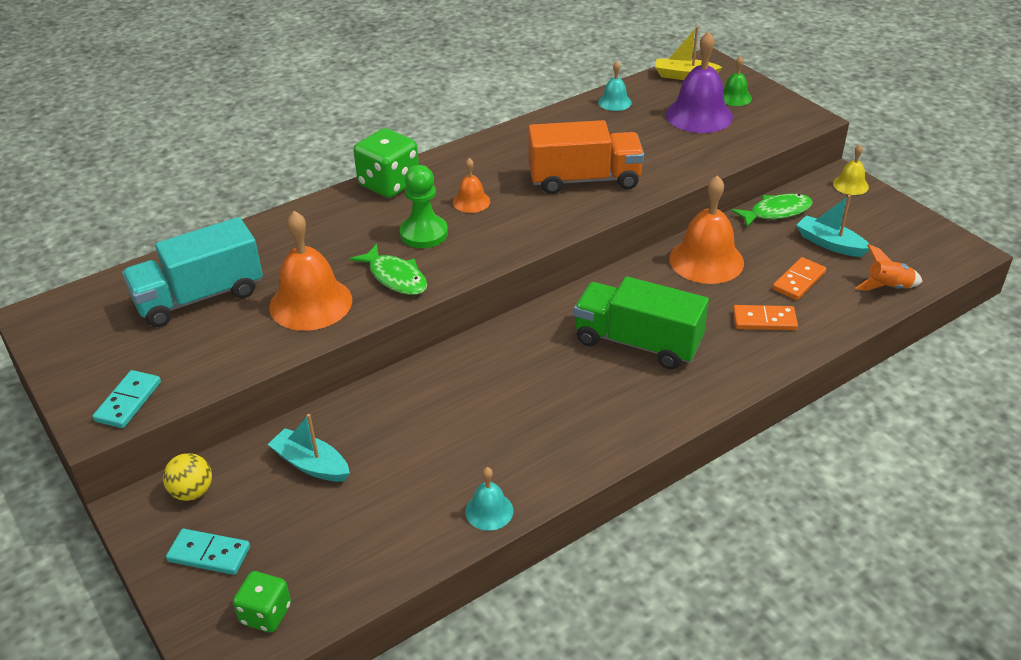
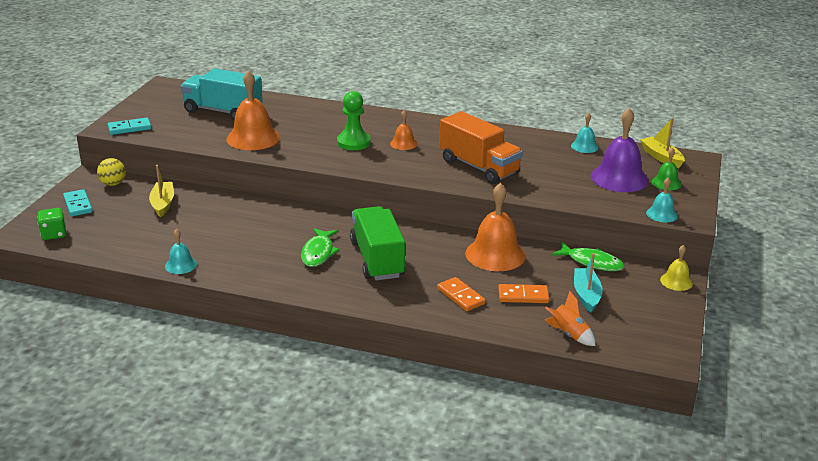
camera: 50 degrees right, 10 degrees down
(311, 464) = (163, 204): turquoise boat -> yellow boat
(389, 184) = (385, 116): green dice -> none
(395, 277) = (303, 150): green fish -> green fish (318, 253)
(789, 128) = (662, 214): none -> turquoise bell

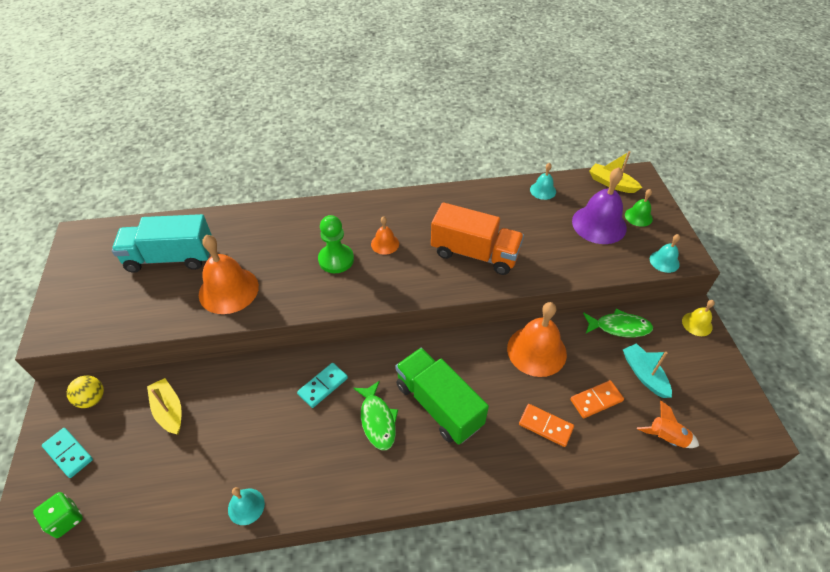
camera: 25 degrees left, 20 degrees up
(129, 128) = (76, 324): turquoise domino -> turquoise domino (323, 386)

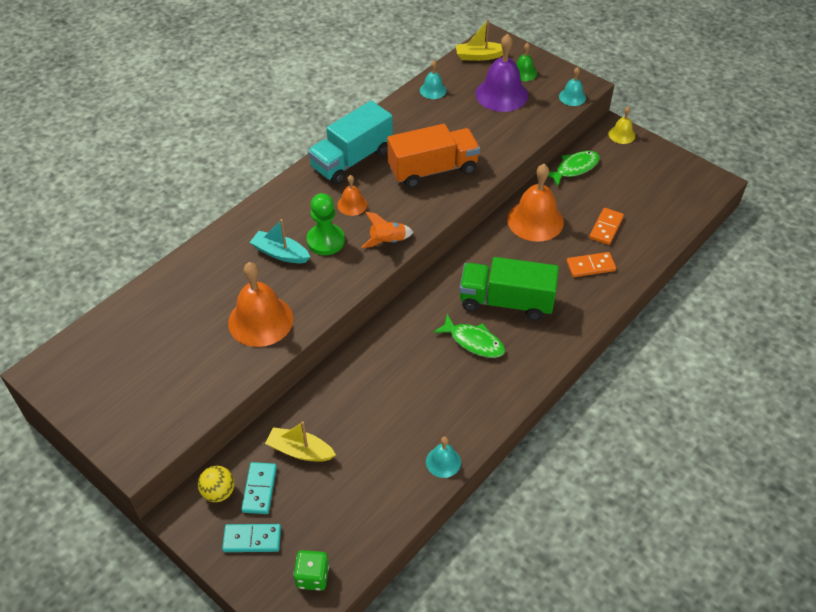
camera: 40 degrees left, 0 degrees up
(170, 258) = (169, 330): turquoise truck -> turquoise truck (352, 160)
(323, 386) = (406, 348): turquoise domino -> turquoise domino (259, 489)
(644, 374) = (620, 191): turquoise boat -> turquoise boat (280, 253)
(666, 438) = (669, 223): orange rocket -> orange rocket (387, 241)

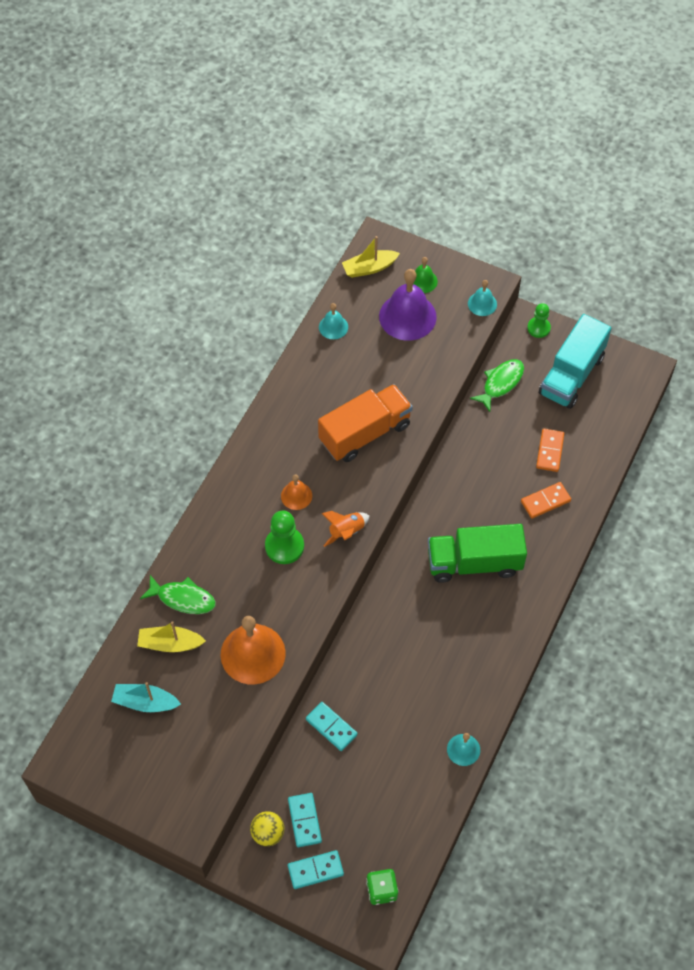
camera: 15 degrees left, 10 degrees up
(280, 253) = (244, 572): turquoise boat -> turquoise boat (145, 702)
(300, 451) = (328, 772): yellow boat -> yellow boat (170, 644)
(318, 411) = (331, 727): none -> turquoise domino
(352, 160) = (277, 439): turquoise truck -> turquoise truck (571, 375)
(473, 341) = (455, 615): green fish -> green fish (182, 598)
(535, 220) = (477, 459): orange bell -> none
(621, 135) = (538, 328): yellow bell -> green pawn

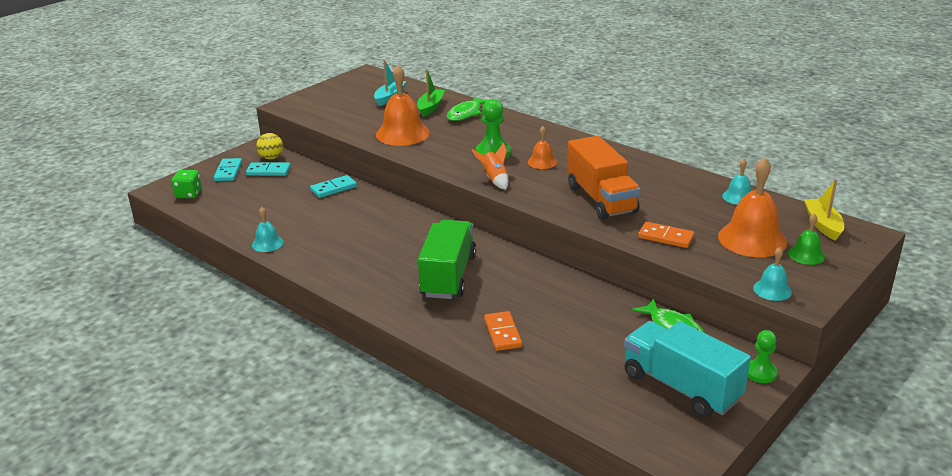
camera: 105 degrees right, 30 degrees down
(170, 644) = (430, 107): yellow boat -> green boat
(407, 316) = (752, 239): purple bell -> orange bell
(549, 451) = (569, 348): orange domino -> orange domino (665, 237)

